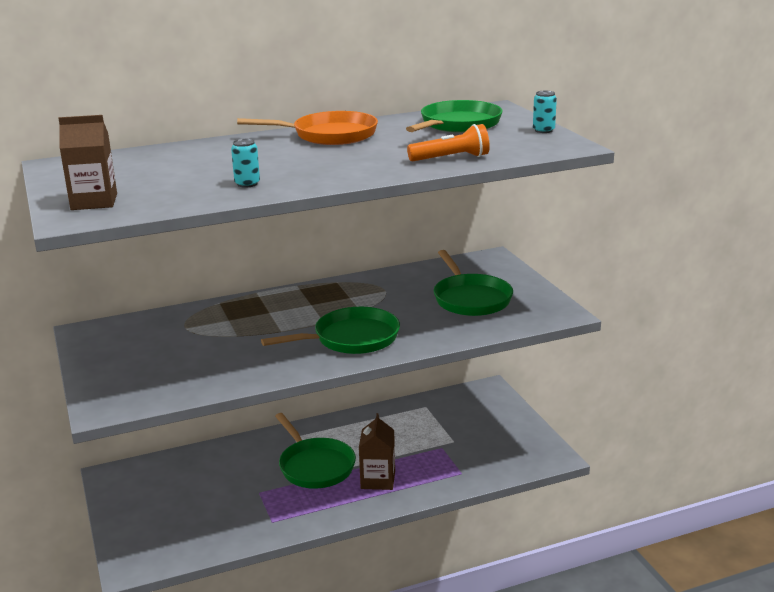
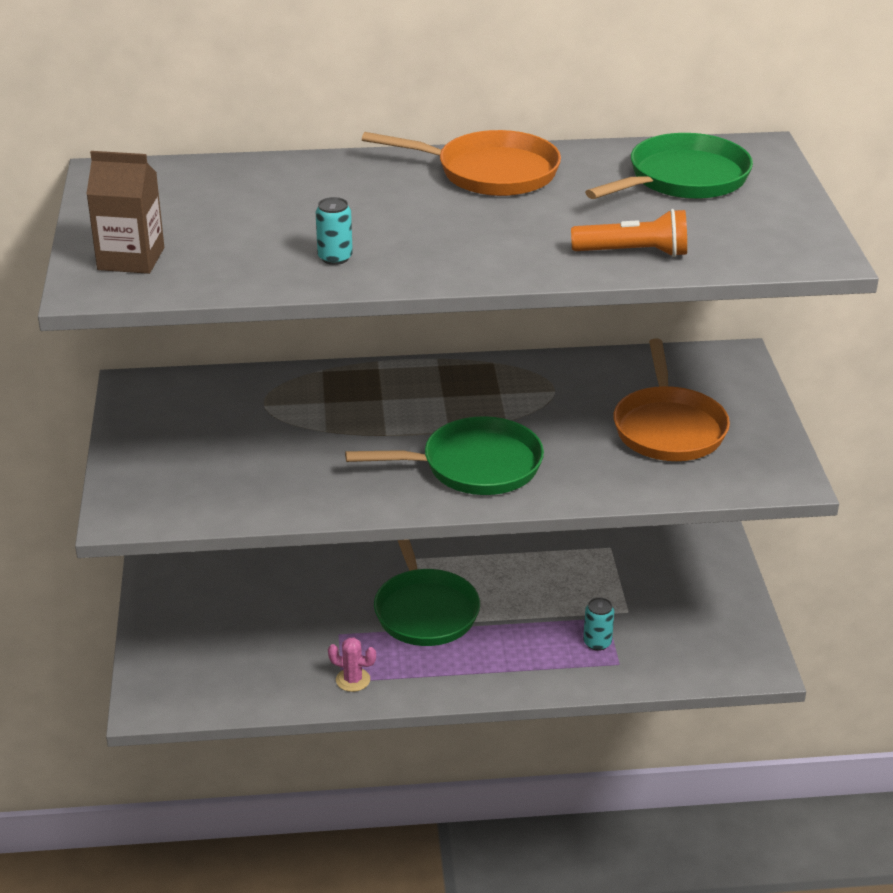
camera: 15 degrees right, 10 degrees up
(280, 519) = (353, 680): none -> pink cactus
(378, 480) = (501, 649): brown carton -> none
(470, 298) = (668, 427): green pan -> orange pan
(543, 130) = (801, 213): turquoise can -> turquoise can (597, 643)

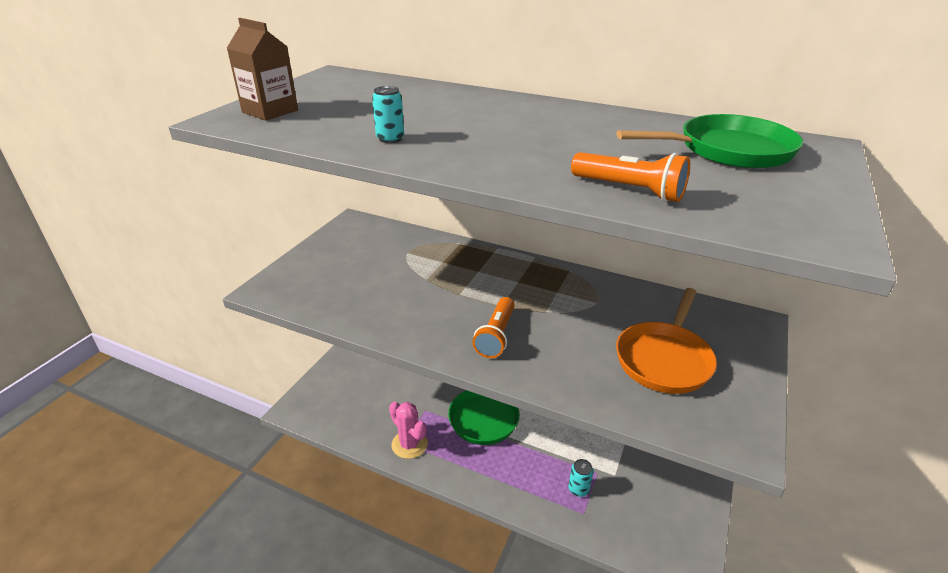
camera: 30 degrees right, 0 degrees up
(353, 680) = (409, 444): pink cactus -> pink cactus, size x1.57
(473, 466) = (496, 336): green pan -> orange flashlight
(489, 172) = (569, 116): orange pan -> none

